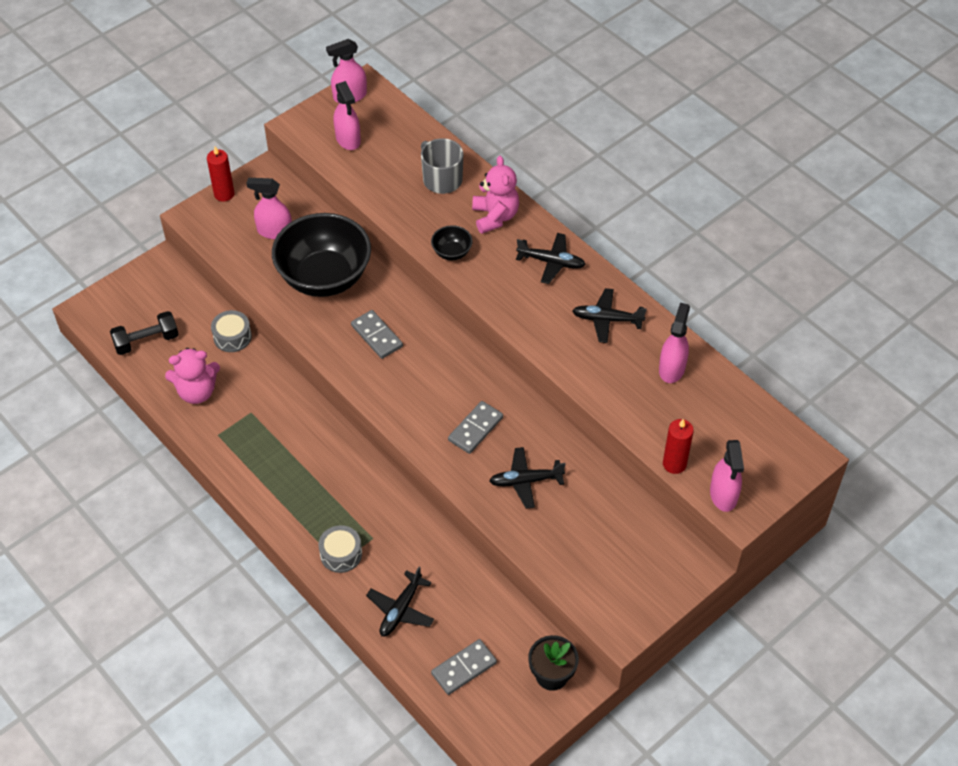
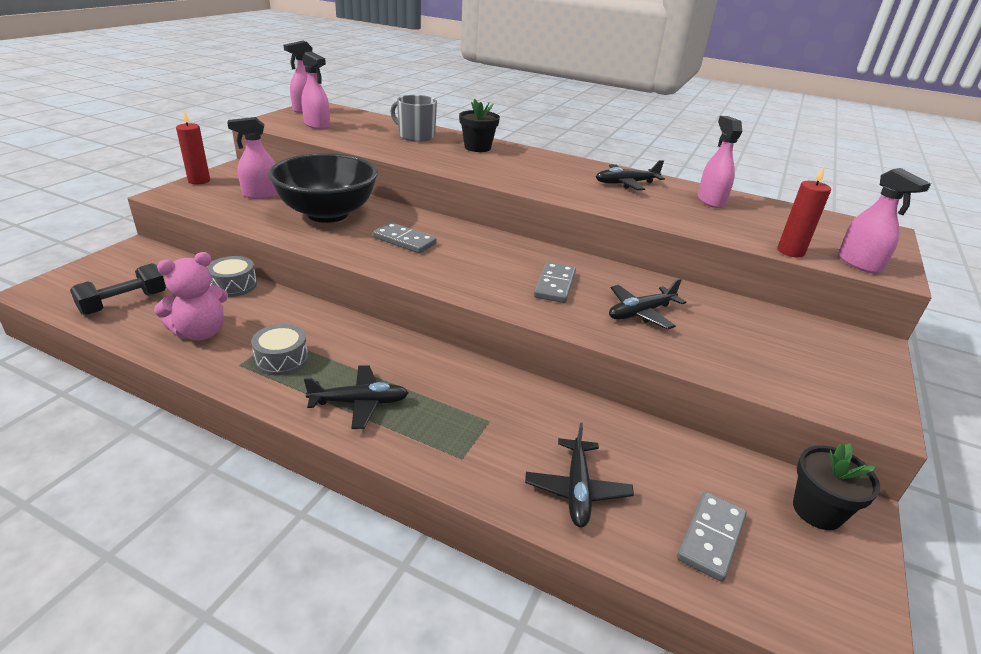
camera: 25 degrees left, 20 degrees down
(341, 554) = (459, 447): grey drum -> grey drum (282, 359)
(452, 252) = (455, 165): black bowl -> none
(495, 217) = (477, 147): pink teddy bear -> black flower pot
(551, 262) = (547, 162): black plane -> black plane (360, 402)

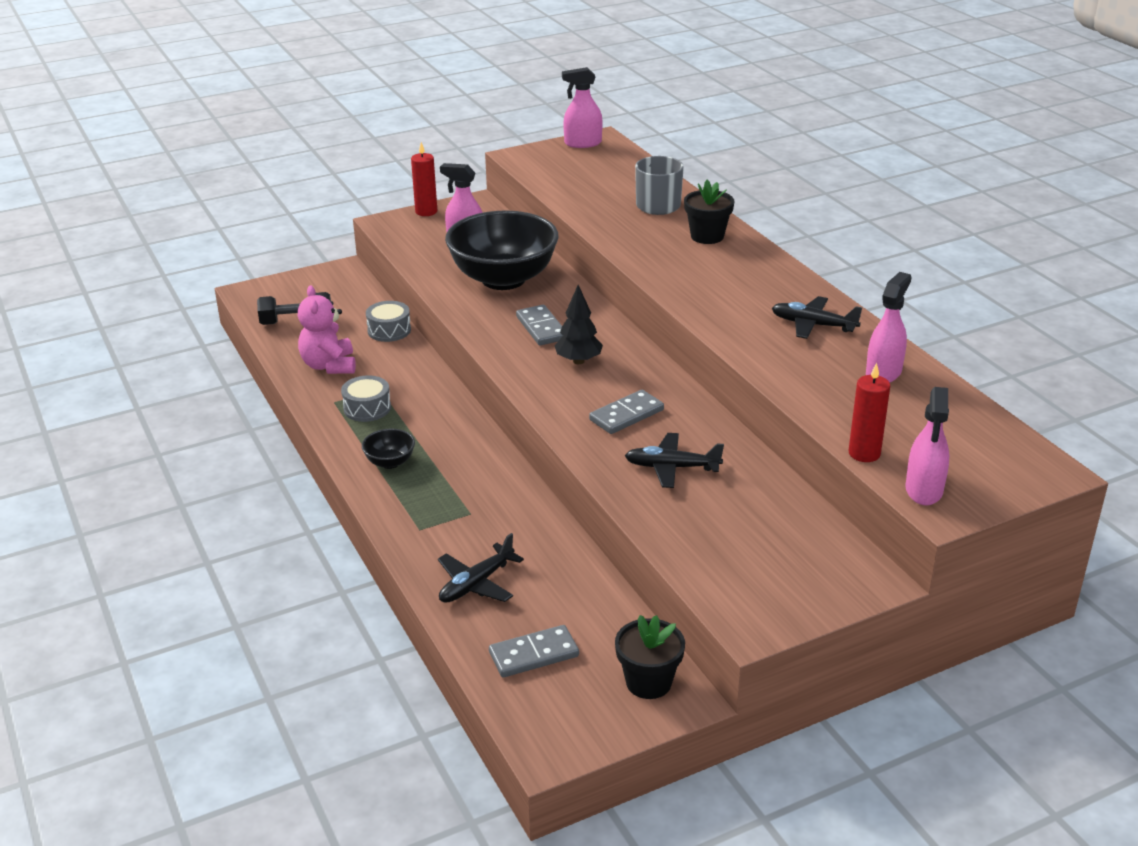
camera: 40 degrees right, 0 degrees up
(200, 332) = (329, 366): pink teddy bear -> pink teddy bear turned 75 degrees clockwise
(317, 125) = (567, 169): pink spray bottle -> none
(360, 402) = (390, 462): black plane -> black bowl
(465, 256) = (578, 361): none -> black tree

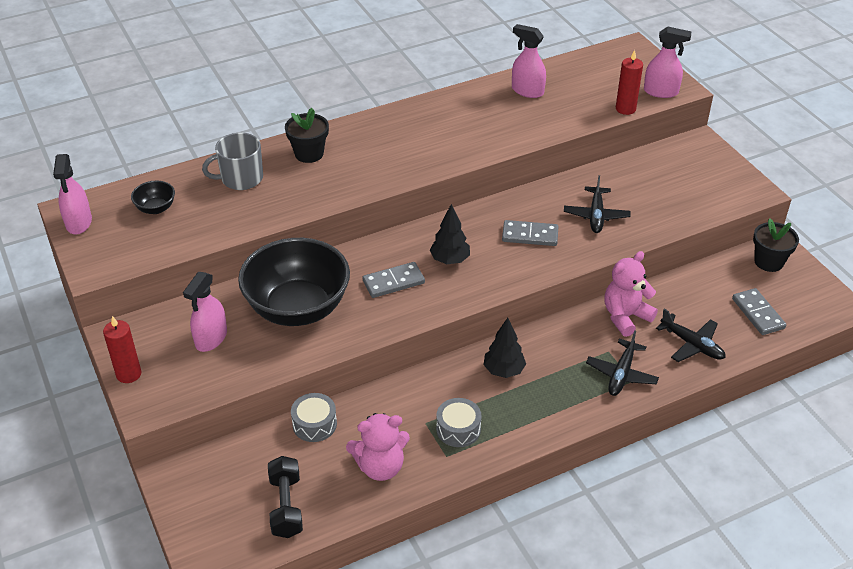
camera: 90 degrees left, 10 degrees up
(390, 462) = (543, 406): black bowl -> black bowl (156, 208)
(446, 437) = (503, 371): none -> black tree
(530, 530) = (625, 317): none -> pink teddy bear
(626, 415) = (530, 235): grey domino -> grey domino turned 45 degrees counterclockwise
(813, 325) = (462, 113): black plane -> black plane (621, 374)

